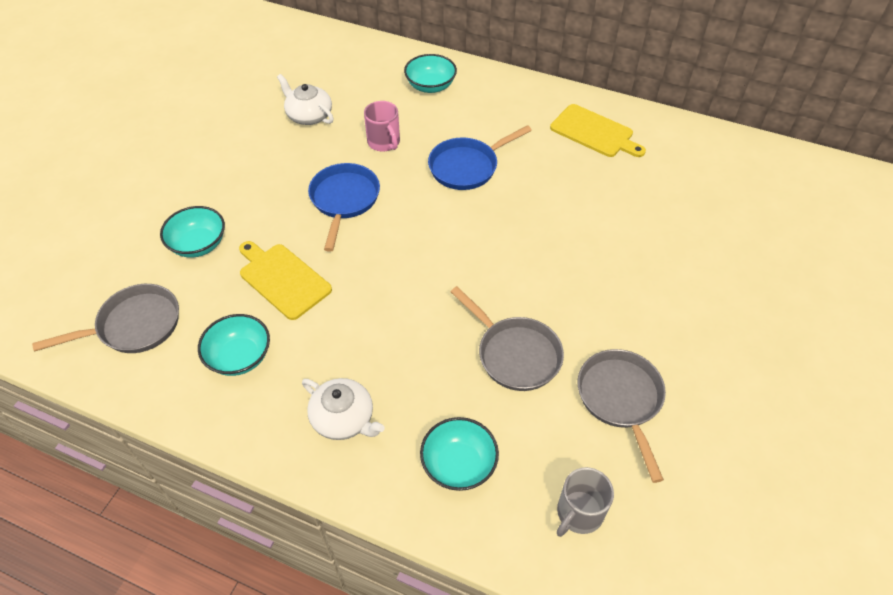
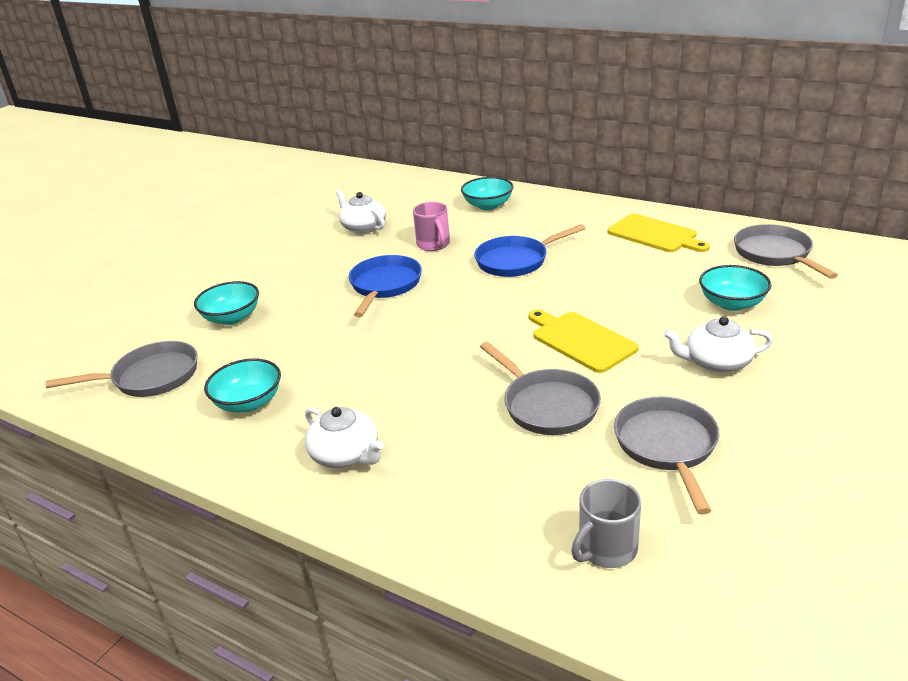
camera: 10 degrees right, 20 degrees down
(282, 279) = (308, 343): yellow cutting board -> yellow cutting board (580, 340)
(459, 464) = (468, 499): turquoise bowl -> turquoise bowl (732, 303)
(657, 300) = (716, 362): none -> white teapot
(703, 161) = (775, 254): none -> grey pan

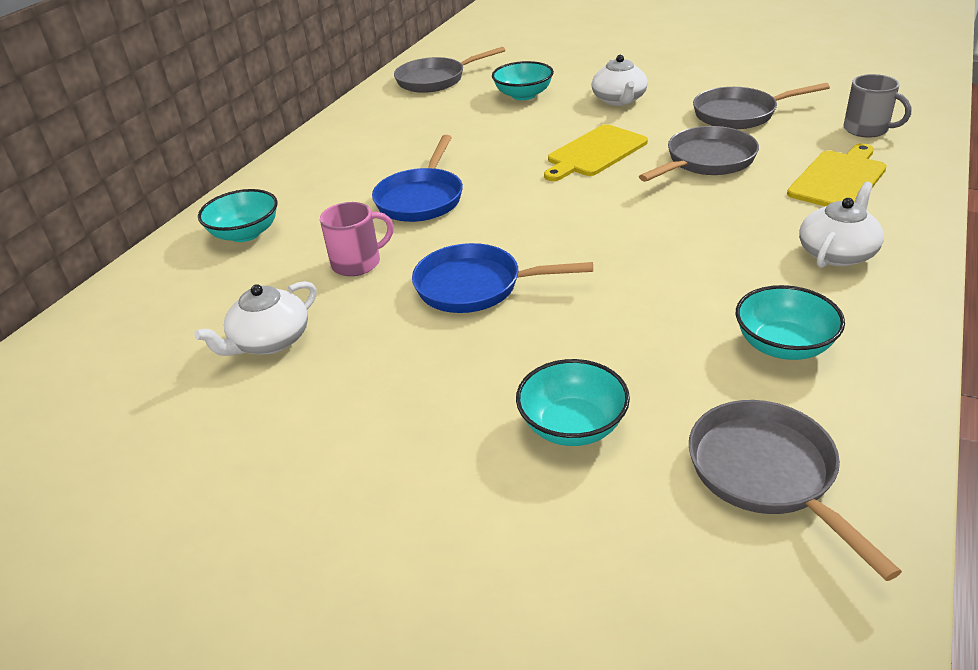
camera: 95 degrees left, 5 degrees up
(516, 261) = (421, 199): blue pan -> blue pan turned 45 degrees clockwise
(655, 234) = (378, 128): yellow cutting board -> yellow cutting board (838, 179)

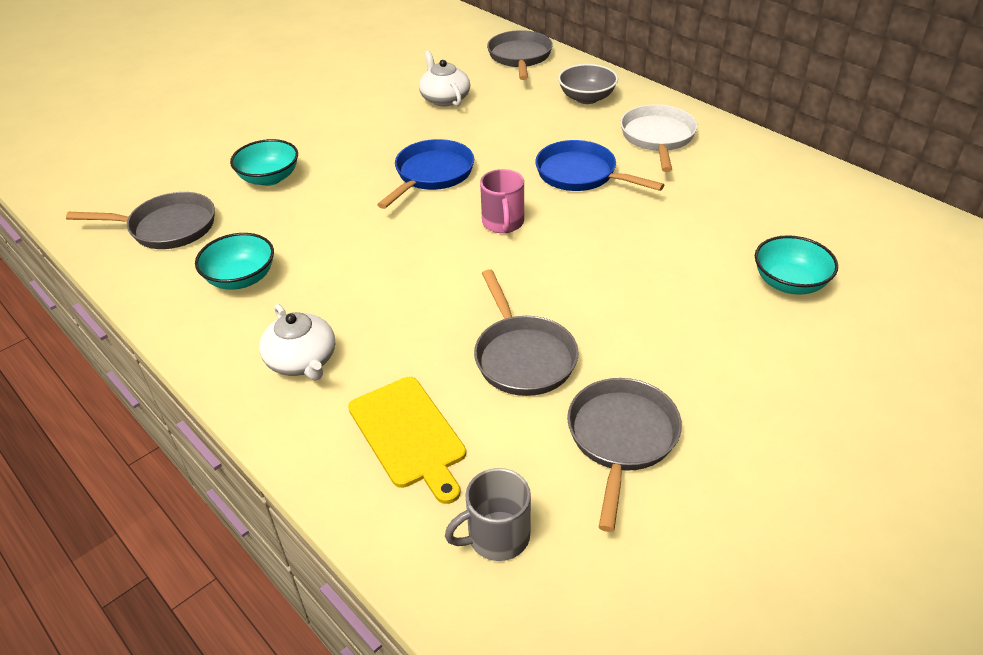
camera: 110 degrees right, 5 degrees up
(245, 233) = (586, 98): turquoise bowl -> grey bowl
(327, 176) = (658, 138): none -> white pan
(358, 263) = (505, 135): pink mug -> pink mug (503, 223)
(435, 80) = (876, 231): grey pan -> grey pan (520, 57)
(595, 153) = (598, 288): yellow cutting board -> none
(619, 100) = (730, 352): white teapot -> none

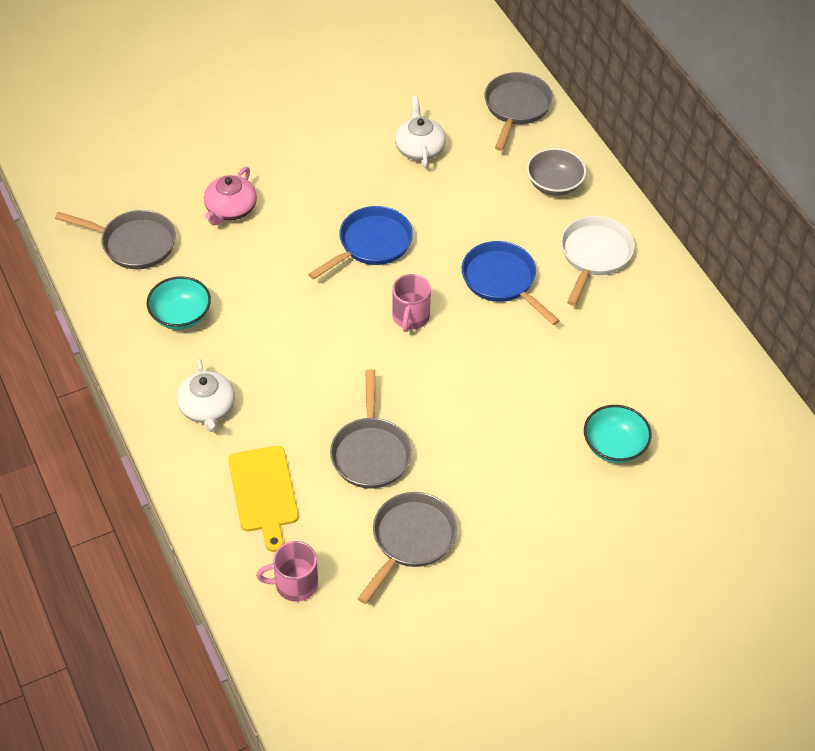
camera: 15 degrees right, 10 degrees up
(269, 178) = (230, 209): turquoise bowl -> pink teapot
(496, 536) = (295, 584): grey mug -> pink mug

